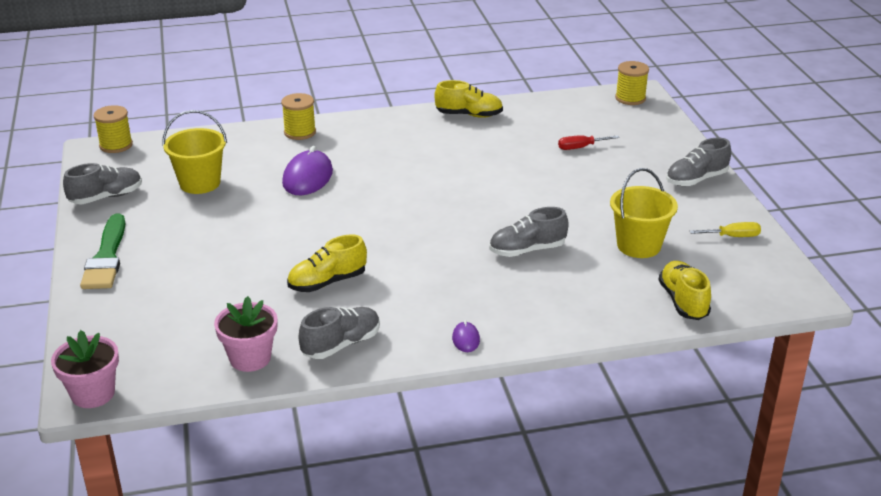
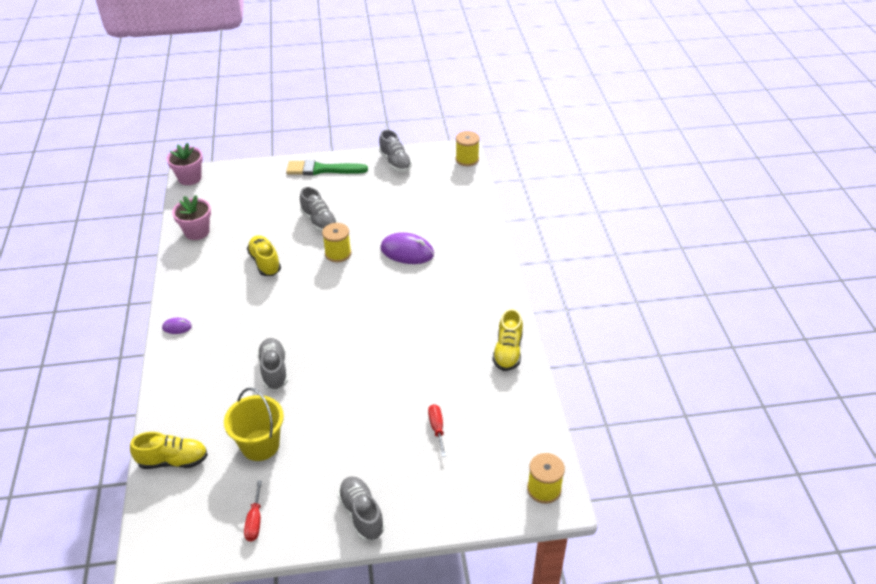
camera: 95 degrees right, 10 degrees up
(200, 183) = (407, 200): yellow bucket -> none
(300, 132) = (480, 246): yellow spool -> yellow spool (338, 253)
(341, 344) = (195, 269): grey shoe -> grey shoe (319, 222)
(733, 236) = (254, 521): yellow screwdriver -> red screwdriver

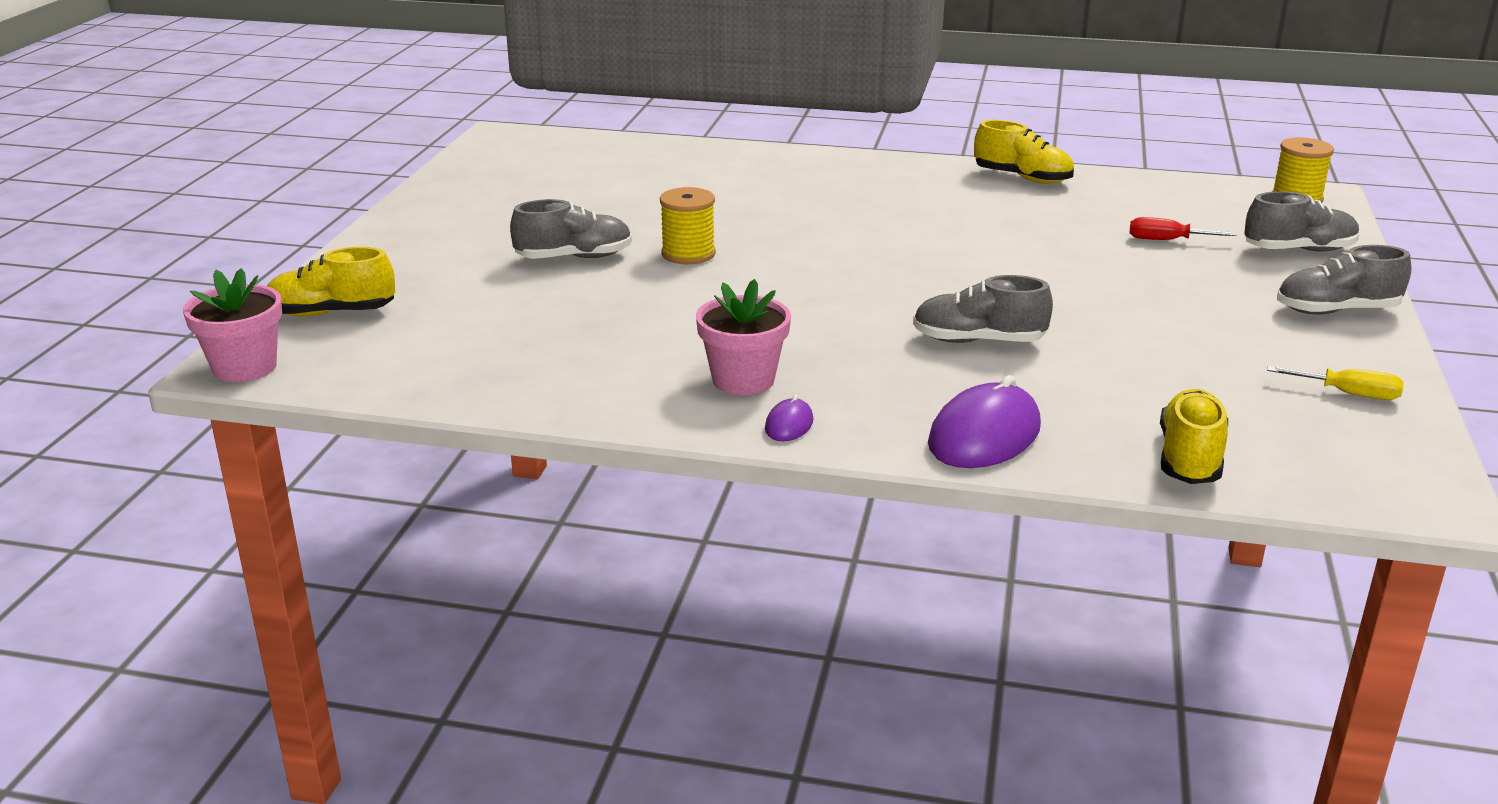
camera: 70 degrees left, 15 degrees down
(197, 232) = (470, 376): pink flower pot -> pink flower pot (743, 380)
(254, 521) = (1349, 394): red screwdriver -> yellow screwdriver
(260, 445) = (1168, 372): yellow bucket -> none
(265, 262) = (653, 317): yellow shoe -> yellow shoe (331, 313)
(322, 169) = (406, 237): green brush -> none
(395, 162) = (466, 180): grey shoe -> grey shoe (1299, 250)
(407, 251) = (734, 205): purple mouse -> purple mouse (984, 435)
(467, 159) = (529, 135): yellow spool -> none

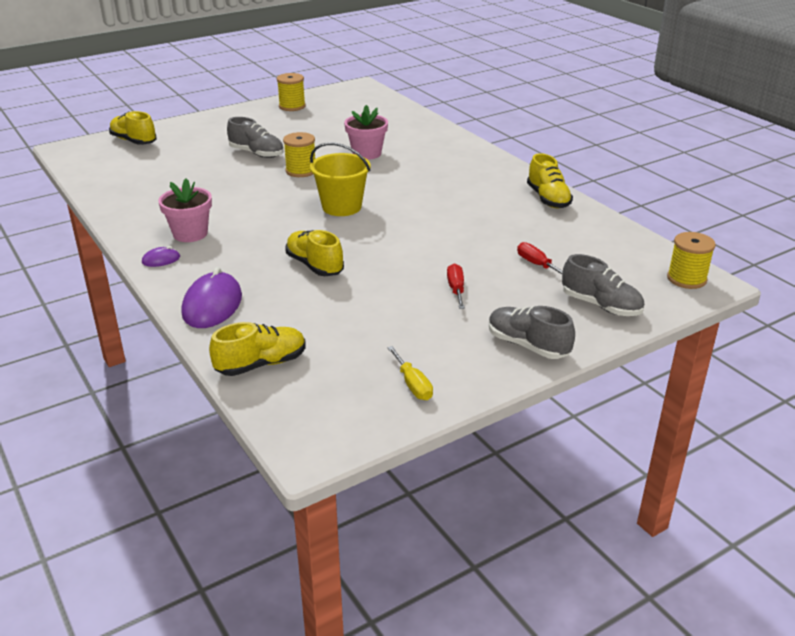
camera: 45 degrees right, 5 degrees up
(245, 367) = (68, 150): pink flower pot -> pink flower pot (366, 153)
(468, 187) = (292, 106): none -> yellow spool
(843, 271) = (341, 207): none -> yellow bucket
(978, 341) = (314, 265): grey shoe -> yellow shoe
(984, 435) = (212, 305): purple mouse -> purple mouse turned 75 degrees counterclockwise
(1162, 295) = (456, 289): none -> red screwdriver

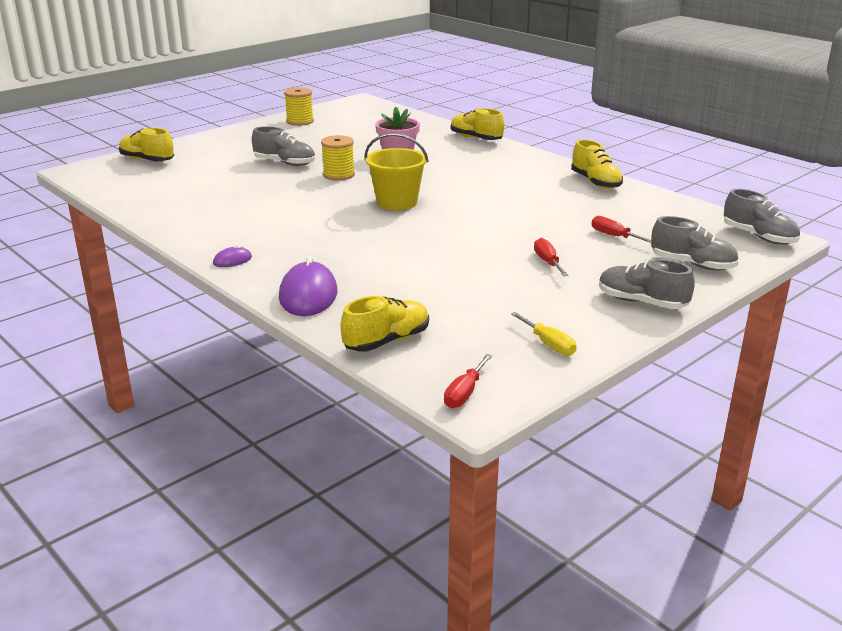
camera: 10 degrees left, 5 degrees down
(190, 234) = (251, 236): pink flower pot -> none
(307, 431) = (464, 393): none -> red screwdriver
(314, 265) = (396, 253): yellow shoe -> yellow shoe (476, 138)
(686, 279) = (759, 237): yellow spool -> grey shoe

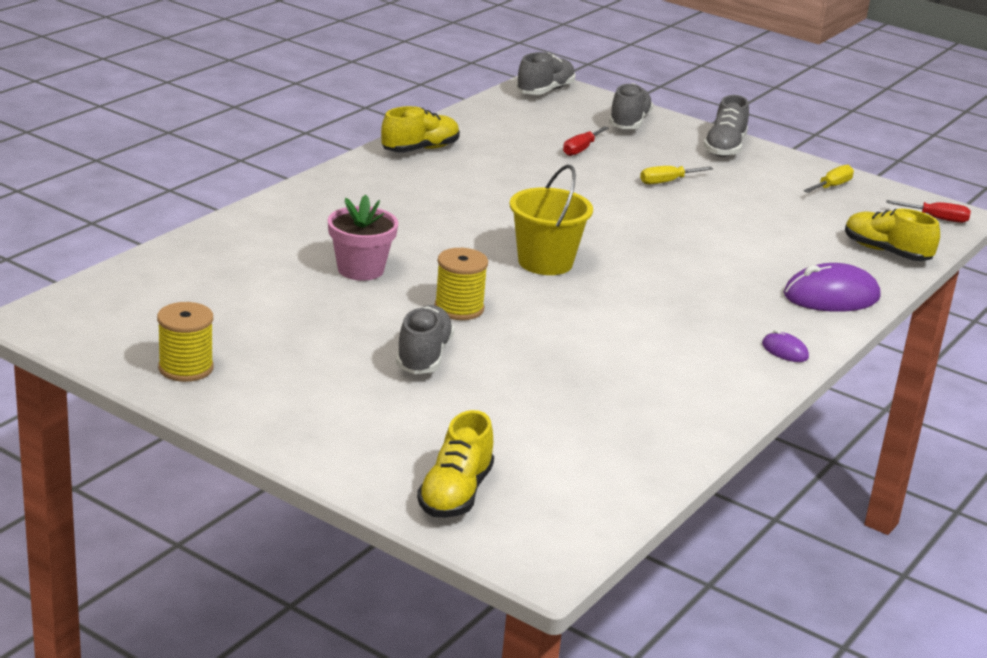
camera: 105 degrees left, 0 degrees up
(476, 138) = (258, 216): yellow shoe -> none
(548, 262) = (667, 182): red screwdriver -> yellow screwdriver

